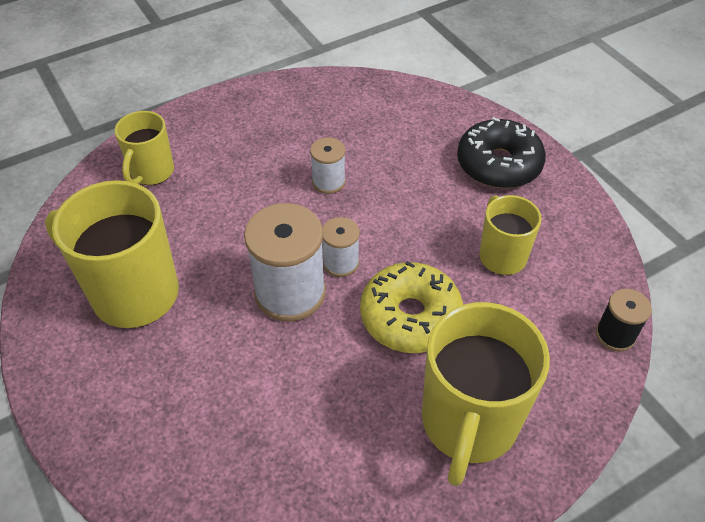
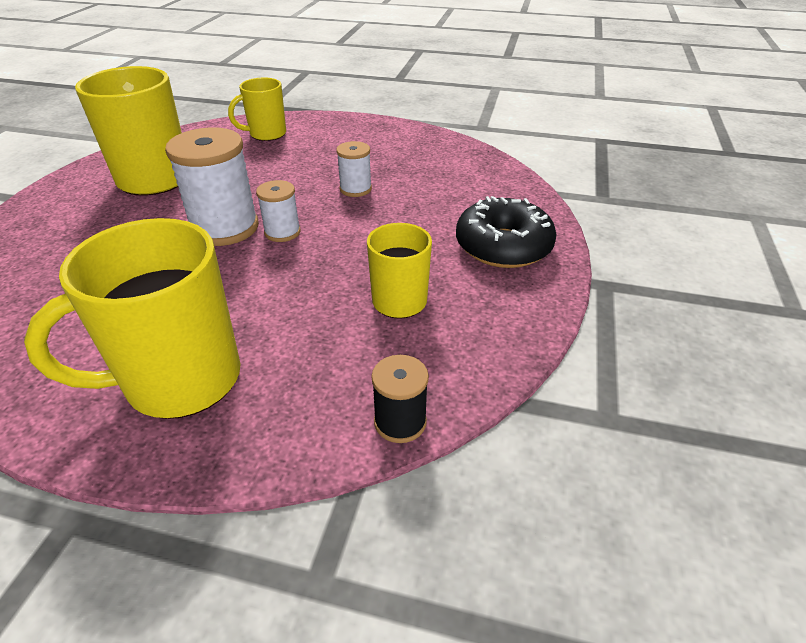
camera: 45 degrees right, 10 degrees down
(410, 316) = (267, 289): yellow donut -> none

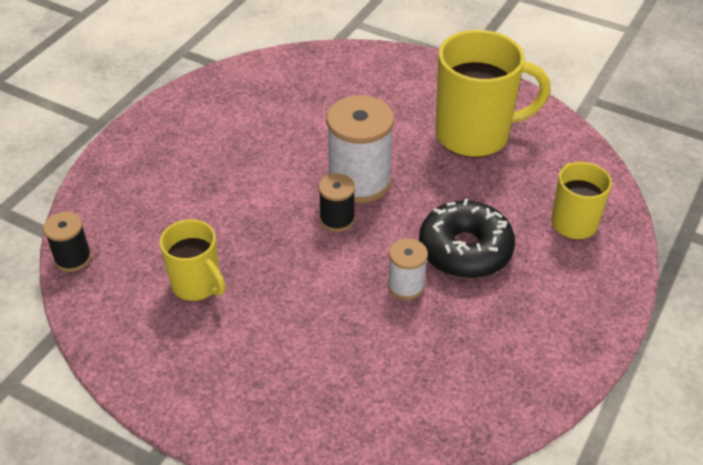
camera: 105 degrees right, 5 degrees up
(179, 380) = (173, 157): yellow mug -> none
(282, 232) = (337, 219): white spool -> black spool
(503, 246) = (243, 387): black donut -> black donut (465, 250)

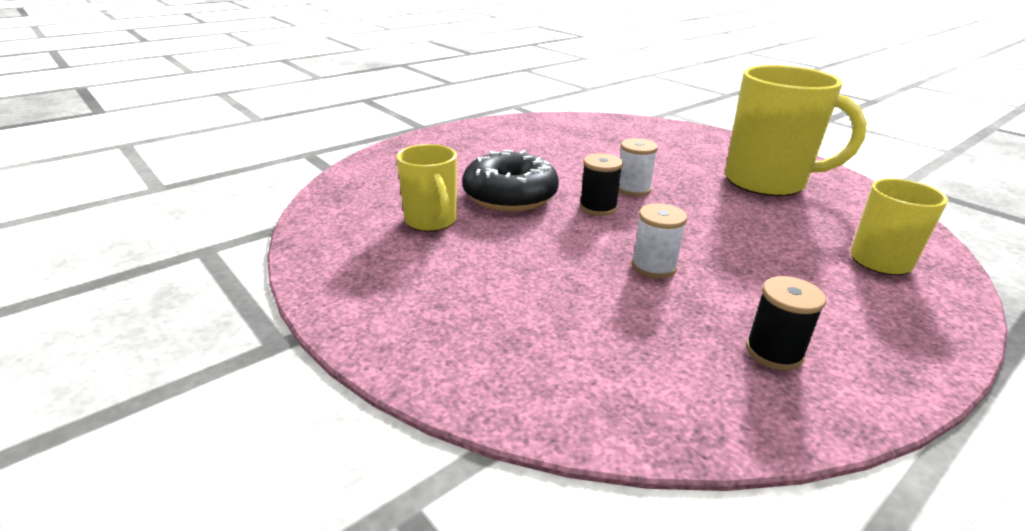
camera: 20 degrees right, 15 degrees down
(73, 258) = (336, 185): black spool -> black spool (774, 352)
(359, 182) = (633, 189): white spool -> white spool, size x0.53
(465, 250) = (735, 254): black donut -> black donut (510, 196)

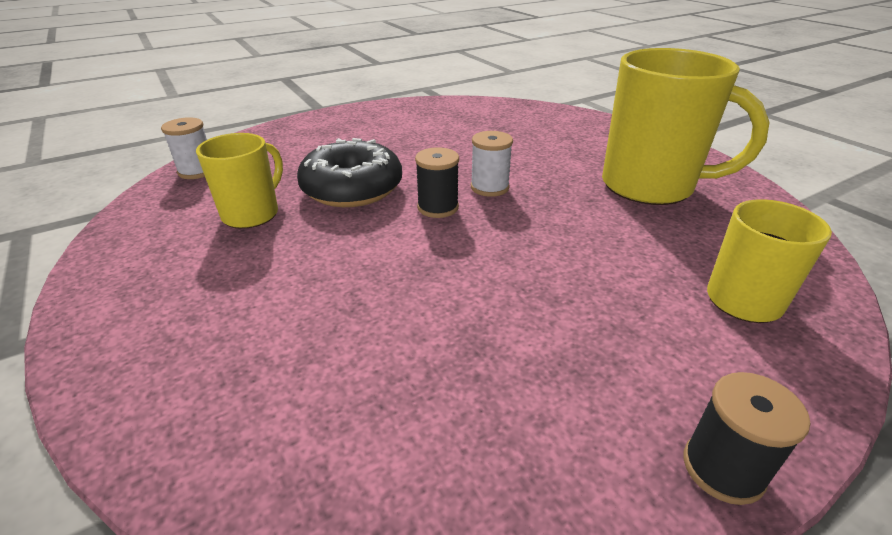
camera: 10 degrees right, 5 degrees up
(431, 221) = (252, 214): yellow mug -> yellow mug turned 135 degrees counterclockwise
(653, 267) = (456, 287): white spool -> white spool (197, 171)
(774, 352) = (539, 423): black spool -> black spool (723, 468)

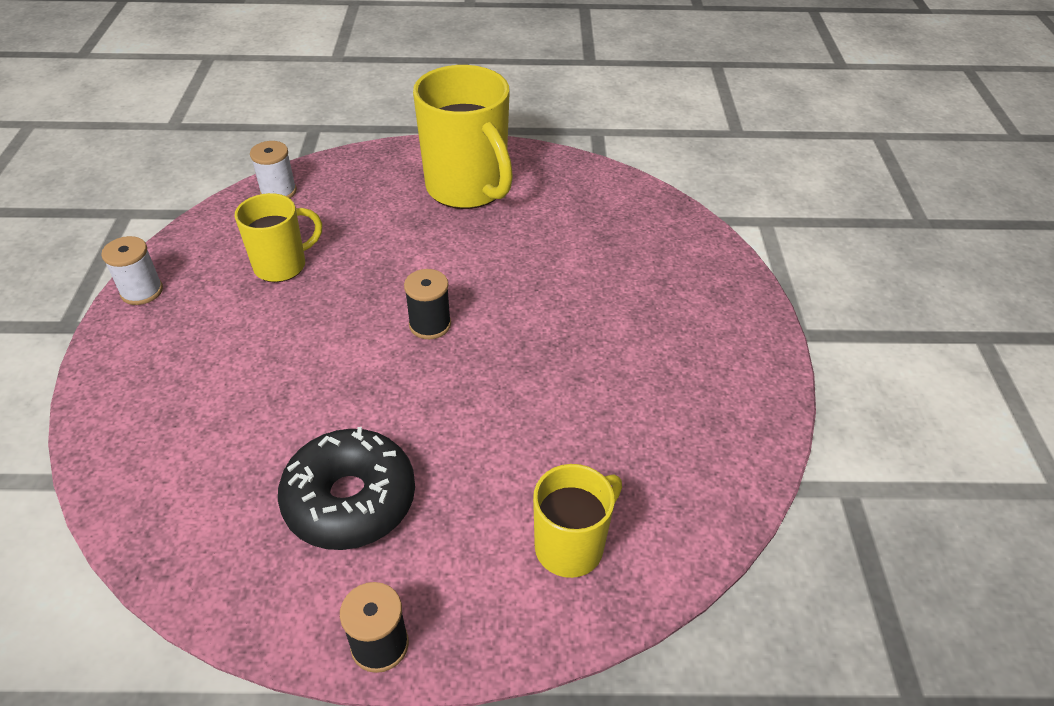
camera: 30 degrees right, 10 degrees up
(352, 189) = (381, 269): black donut -> black donut (350, 500)
(489, 187) = (500, 320): white spool -> white spool (142, 291)
(650, 186) = (658, 389): yellow mug -> yellow mug (467, 189)

